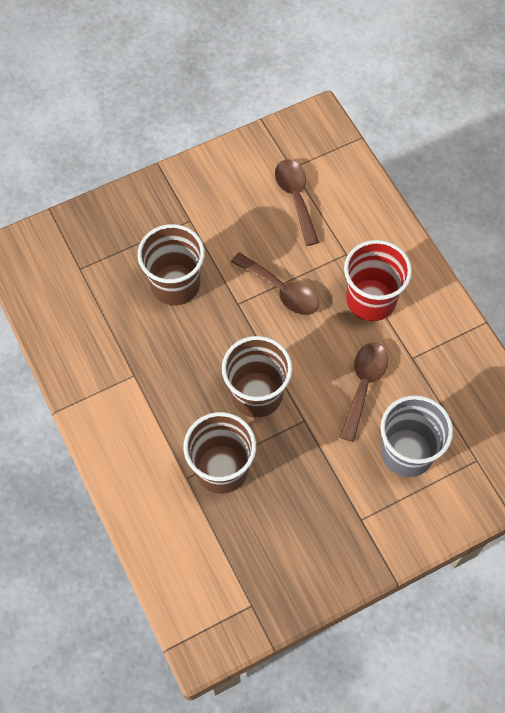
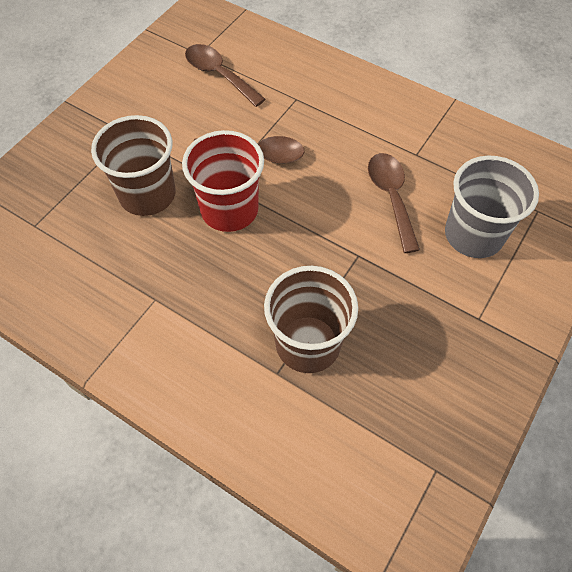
camera: 30 degrees left, 5 degrees down
(256, 394) = (295, 254): brown cup -> none
(371, 300) = (345, 125): red cup -> red cup (229, 210)

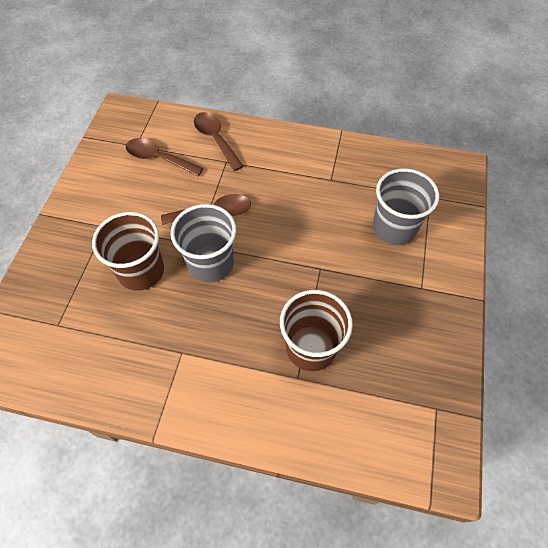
camera: 20 degrees left, 0 degrees up
(229, 210) = (210, 263): red cup -> grey cup
(391, 197) = (326, 217): brown spoon -> brown spoon (216, 139)

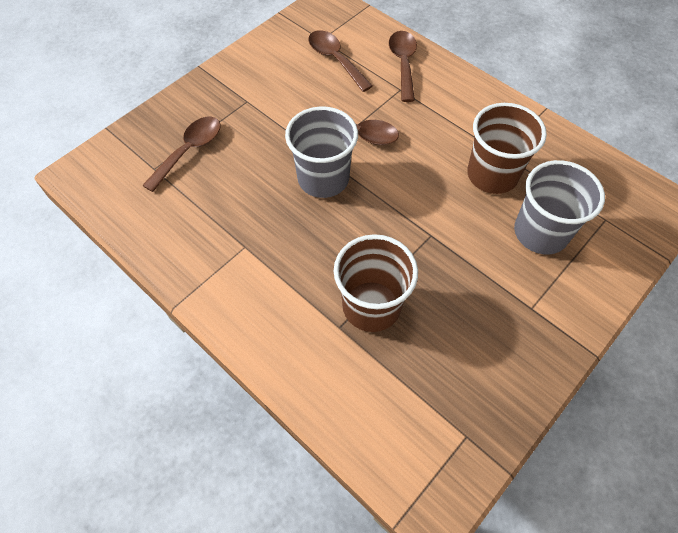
camera: 30 degrees right, 0 degrees up
(80, 294) = (189, 151): none -> brown spoon
(141, 271) = (254, 156): brown cup -> brown cup (492, 175)

